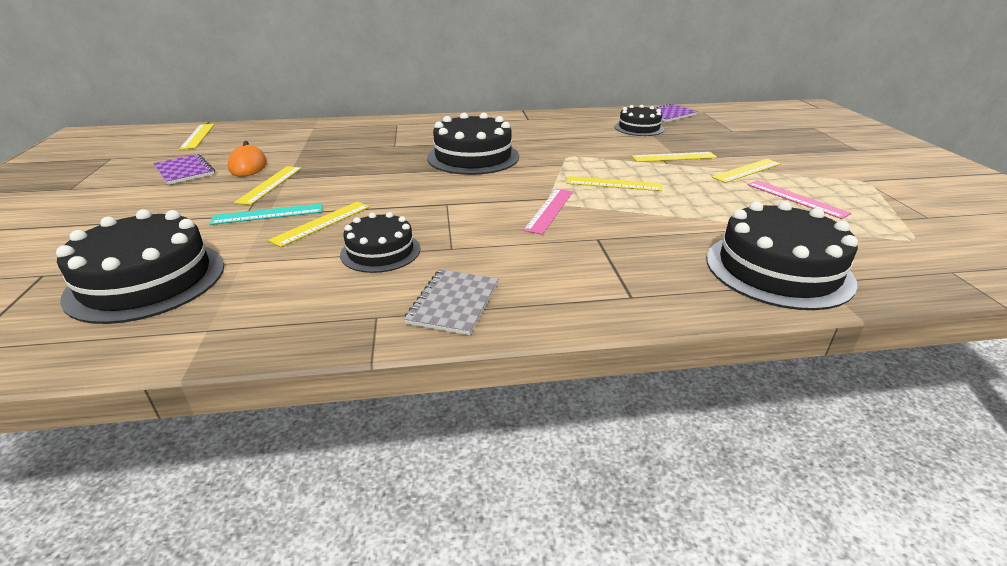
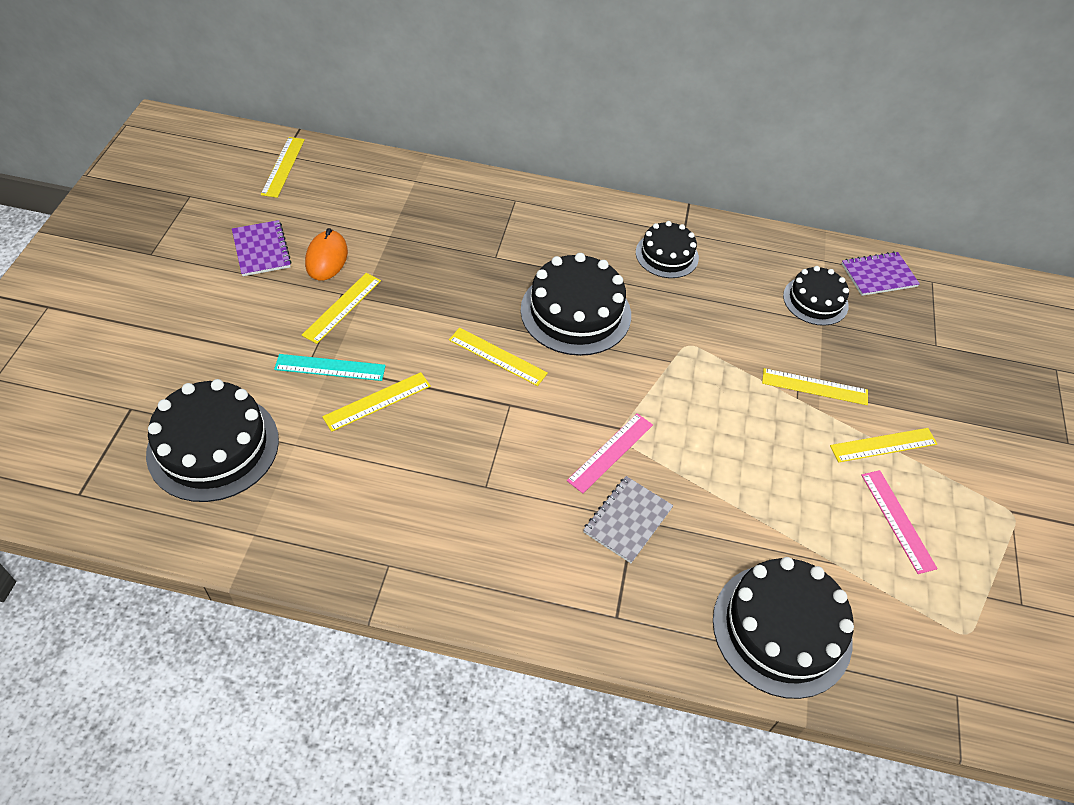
camera: 15 degrees right, 20 degrees up
(380, 251) = (419, 469): black cake -> black cake (667, 255)
(453, 303) = (458, 570): grey notebook -> grey notebook (627, 520)
(613, 184) = (707, 423): yellow ruler -> yellow ruler (497, 356)

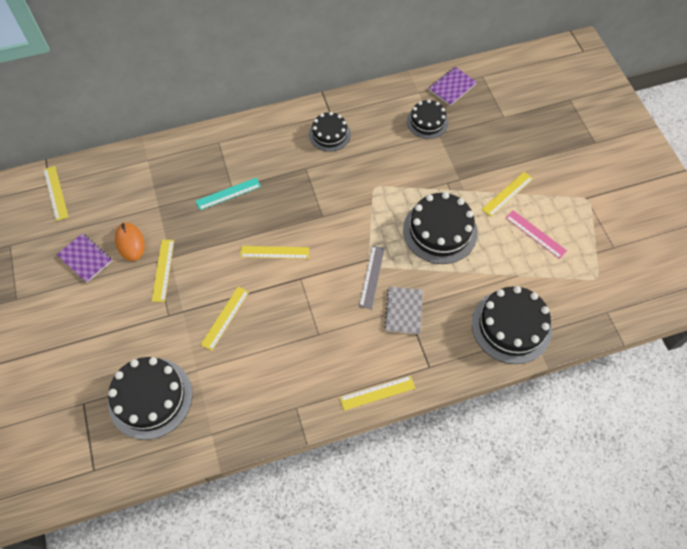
camera: 25 degrees left, 10 degrees up
(330, 367) = (183, 312): turquoise ruler -> turquoise ruler (228, 194)
(575, 312) = (301, 200): black cake -> black cake (440, 231)
(610, 452) = (372, 276): pink ruler -> grey ruler
(814, 387) = (455, 177): yellow ruler -> yellow ruler (377, 393)

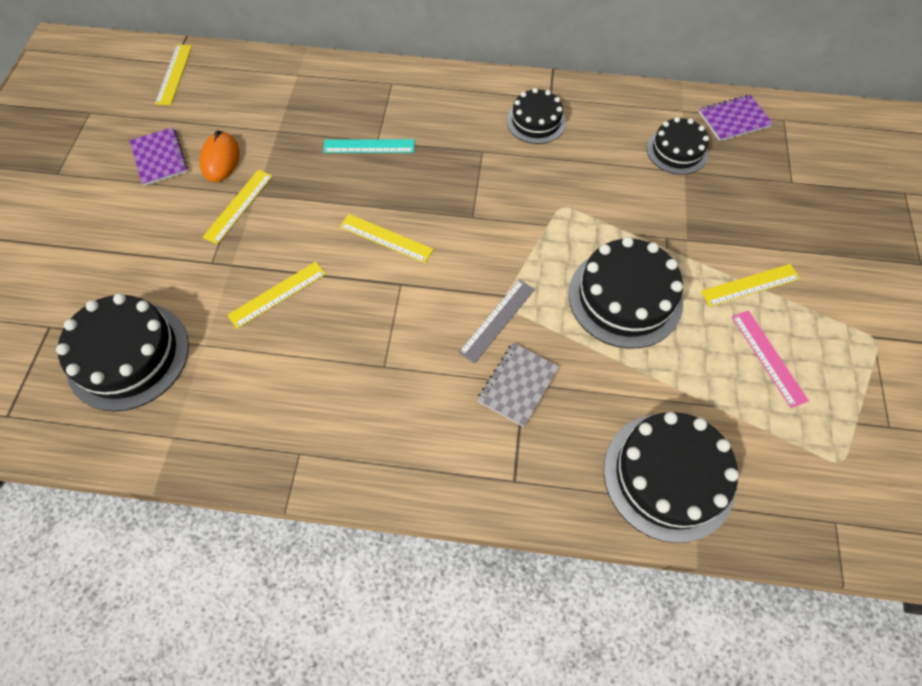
camera: 25 degrees right, 0 degrees up
(377, 393) = (420, 484): yellow ruler -> none

